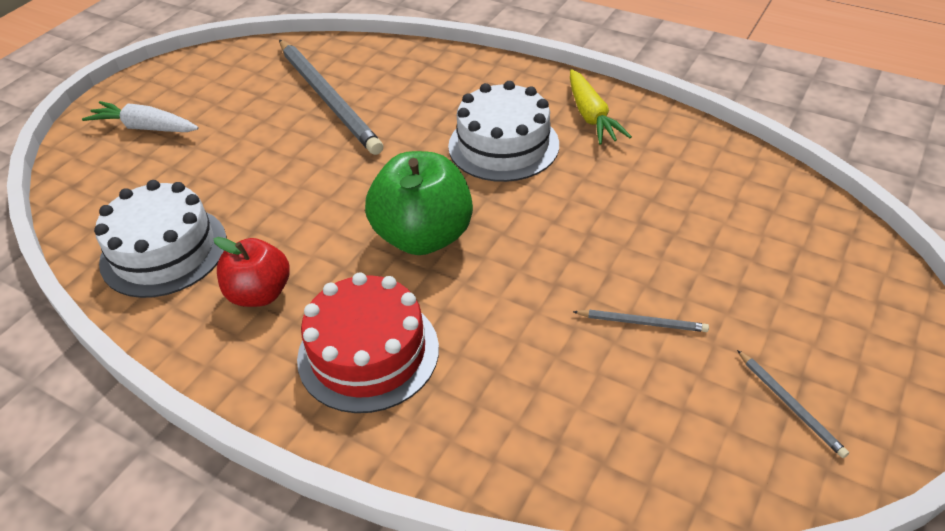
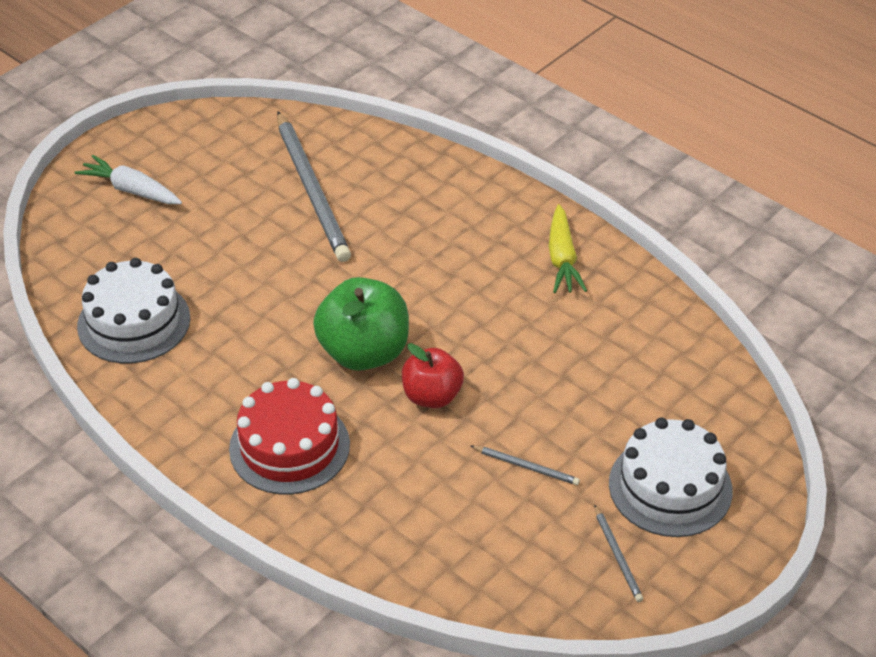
camera: 10 degrees right, 0 degrees up
(260, 293) = (210, 377): red apple -> red apple (432, 396)
(503, 145) = (466, 274): white cake -> white cake (670, 487)

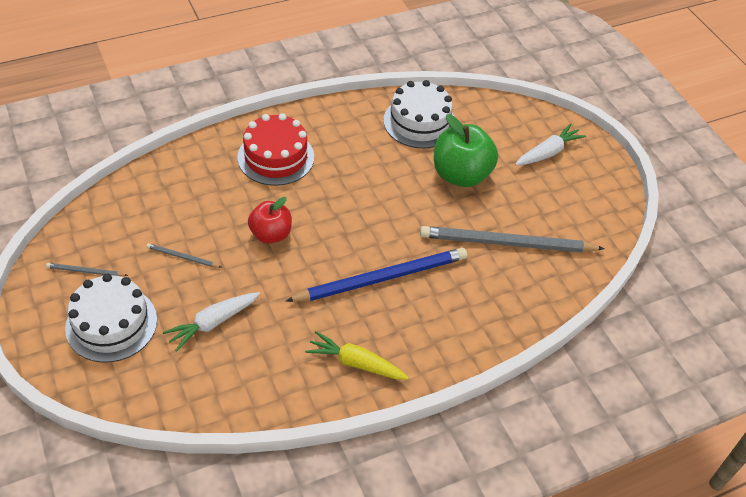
camera: 110 degrees right, 5 degrees up
(364, 352) = (329, 215): green apple -> green apple (461, 175)
(433, 274) = (382, 278): none -> blue pencil
(526, 467) = (182, 257): grey pencil -> grey pencil turned 60 degrees clockwise
(599, 394) = (213, 323): none -> white carrot

